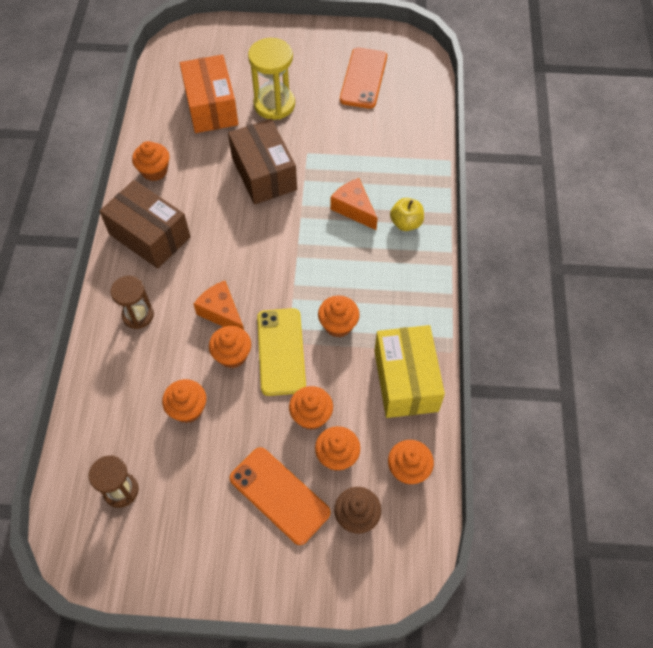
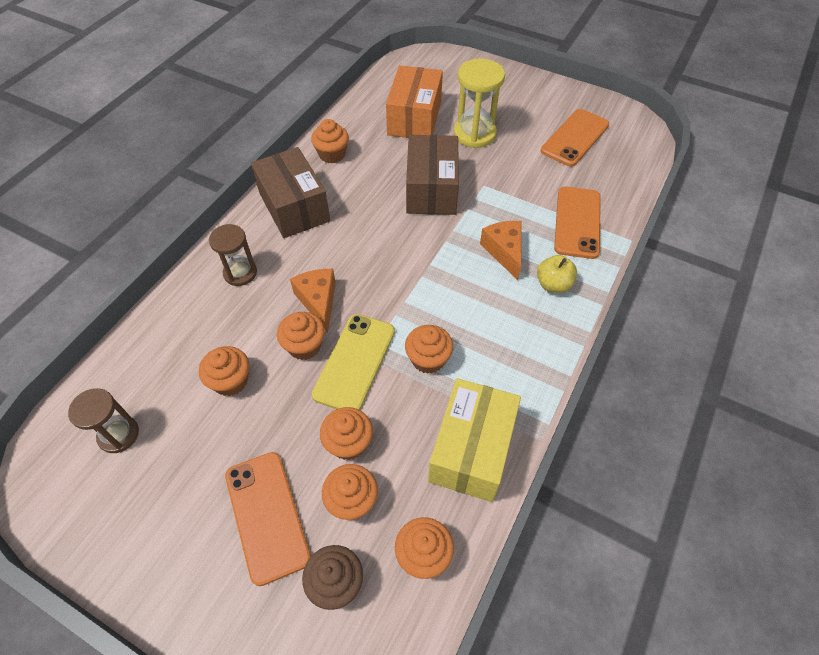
camera: 25 degrees right, 5 degrees down
(400, 160) = (577, 222): none -> orange phone

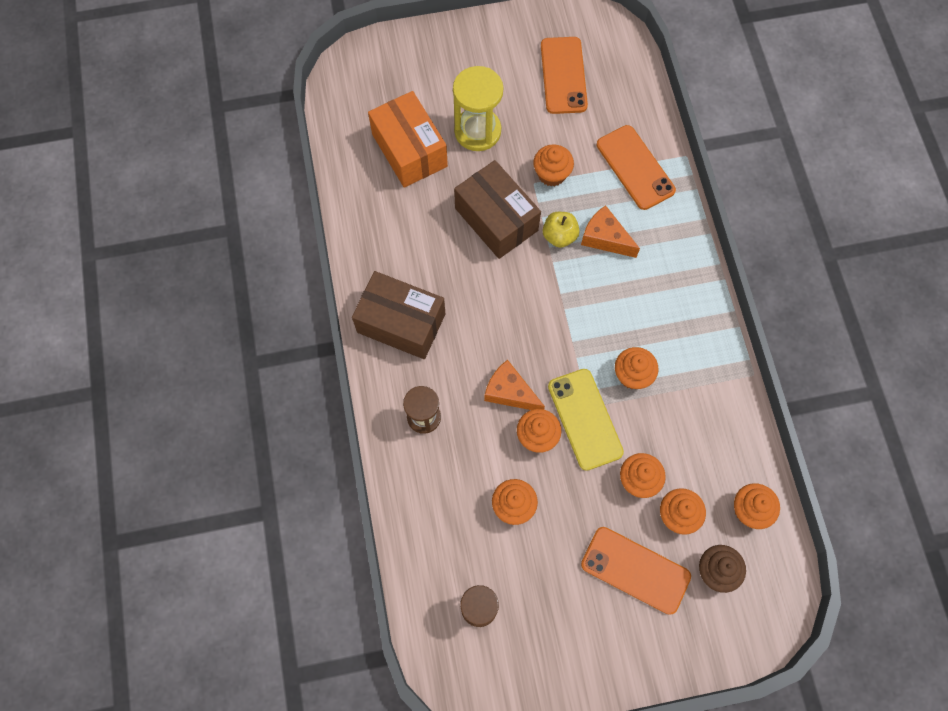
camera: 40 degrees left, 15 degrees up
(332, 154) = (377, 245): orange cupcake -> orange cupcake (551, 174)
(471, 449) = (718, 418): yellow box -> none
(553, 284) = (664, 242): yellow apple -> yellow apple (559, 236)

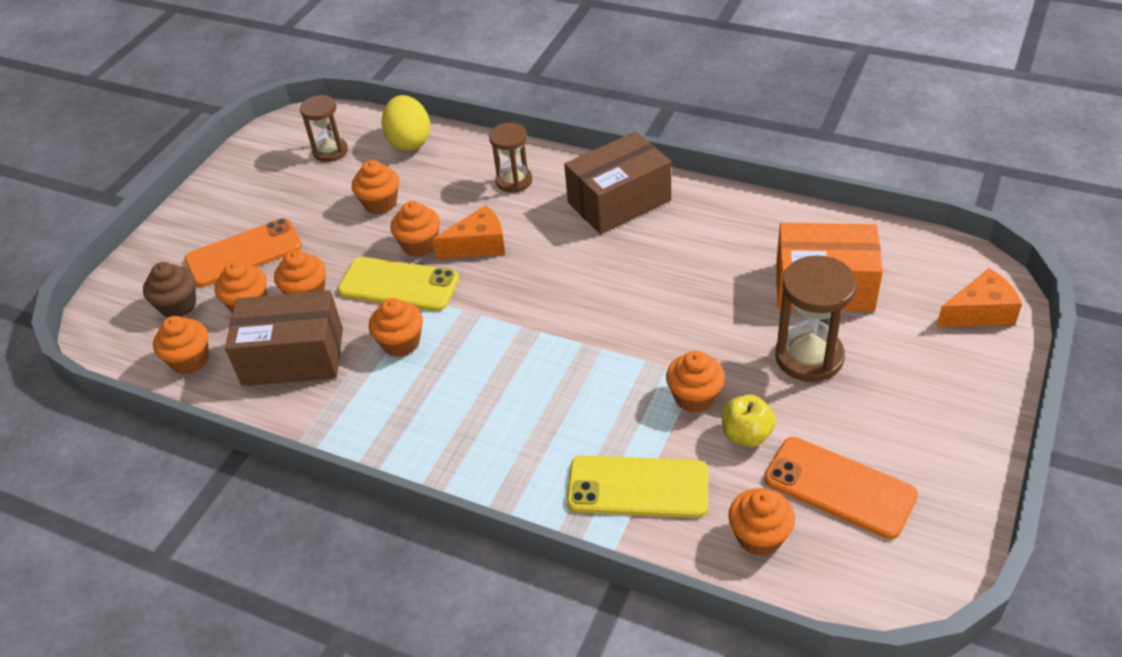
camera: 130 degrees right, 25 degrees down
(425, 544) = (409, 142): none -> yellow egg
(477, 131) = (809, 357): yellow hourglass -> brown hourglass
(496, 219) = (674, 320): brown box -> brown box (293, 357)
(559, 236) = (608, 363): yellow apple -> yellow apple (746, 435)
(605, 238) = (569, 403): orange cheese -> orange cheese (980, 312)
(621, 96) = (759, 536): none -> orange cupcake
(635, 167) = (638, 487): orange phone -> yellow phone

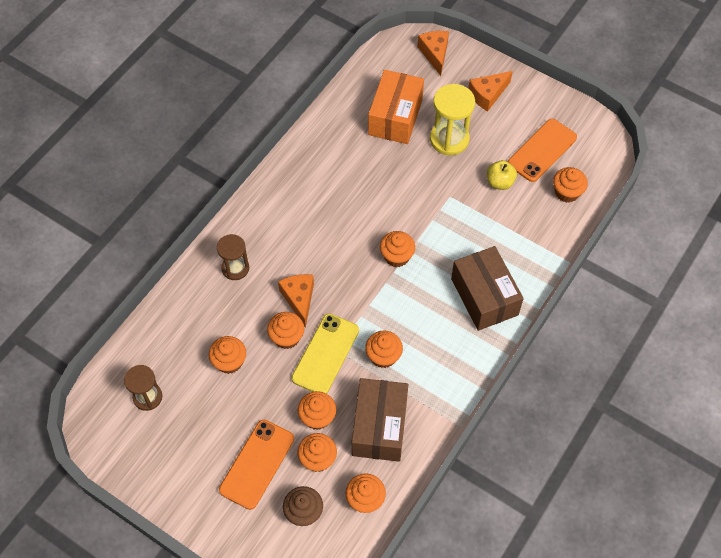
camera: 85 degrees left, 15 degrees up
(244, 253) = (257, 464): orange phone -> orange phone turned 45 degrees clockwise
(409, 142) = (158, 336): yellow egg -> none
(619, 201) = (281, 207): brown box -> brown box (484, 297)
(638, 487) = (526, 241): yellow phone -> none
(694, 397) = (467, 200): orange cupcake -> orange cupcake (396, 256)
(809, 357) = (449, 139): brown hourglass -> yellow hourglass
(928, 393) = (487, 95): none -> orange cheese

